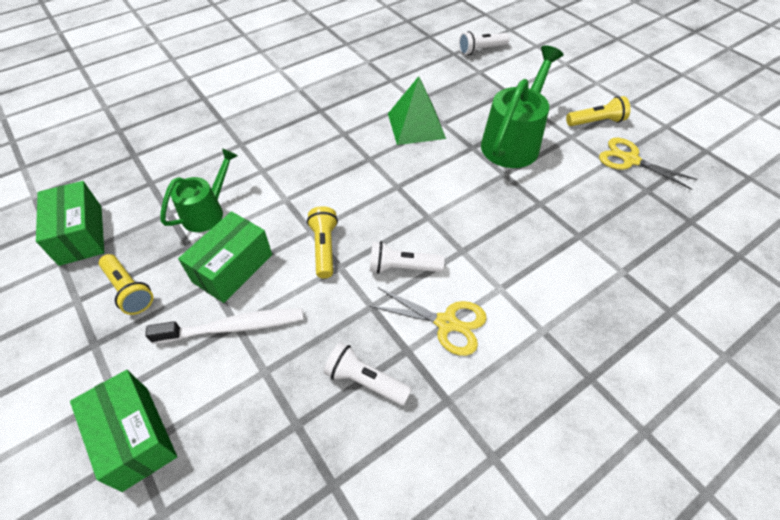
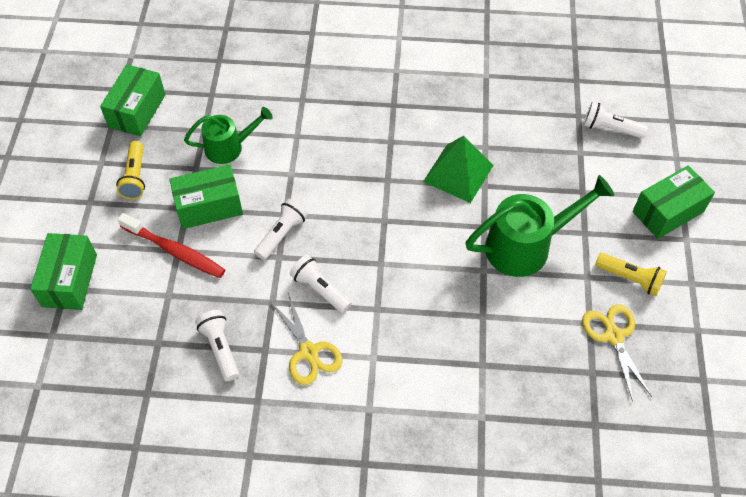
camera: 40 degrees right, 5 degrees up
(233, 327) = (175, 251): white toothbrush -> red toothbrush
(324, 248) = (282, 234): yellow flashlight -> white flashlight
(568, 74) = (668, 211): none -> green box

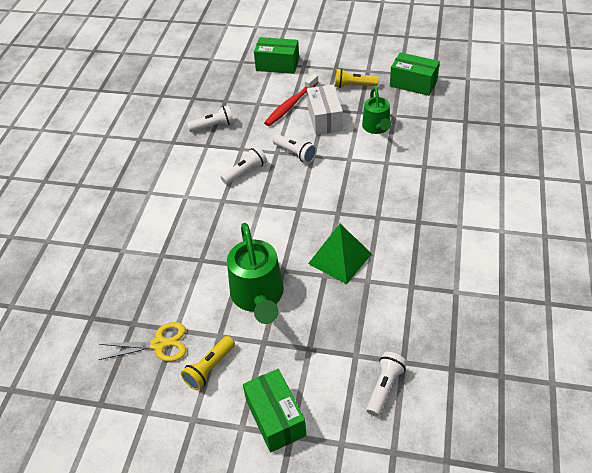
camera: 100 degrees right, 10 degrees down
(209, 206) = (324, 119): green box -> white box
(309, 352) = (199, 165): yellow scissors -> none

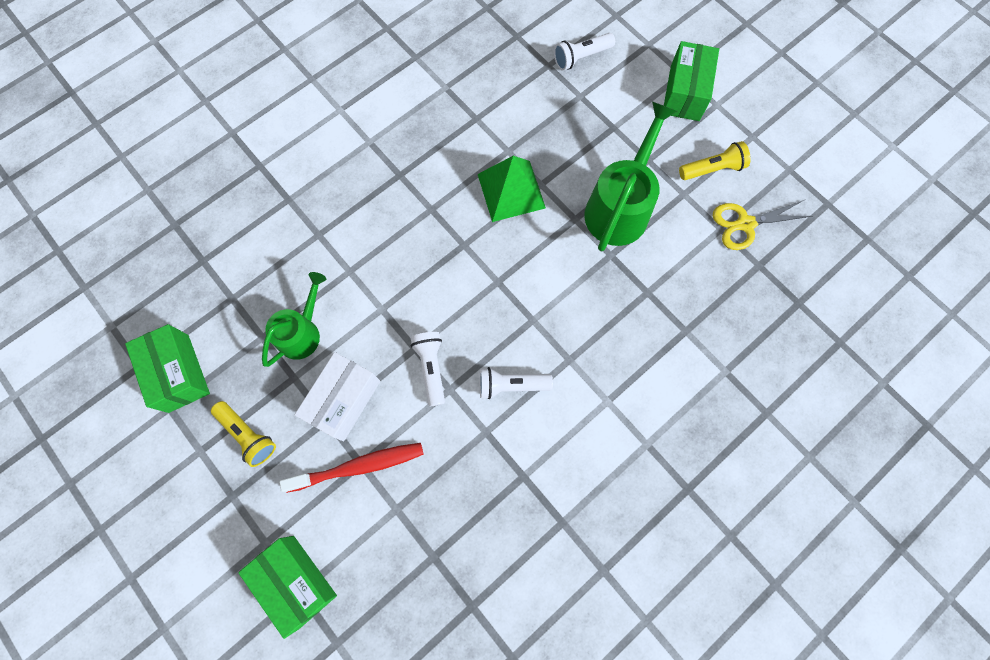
camera: 145 degrees left, 25 degrees up
(159, 344) = (745, 224): yellow scissors -> yellow scissors turned 45 degrees counterclockwise
(213, 126) = (488, 510): white flashlight -> none

